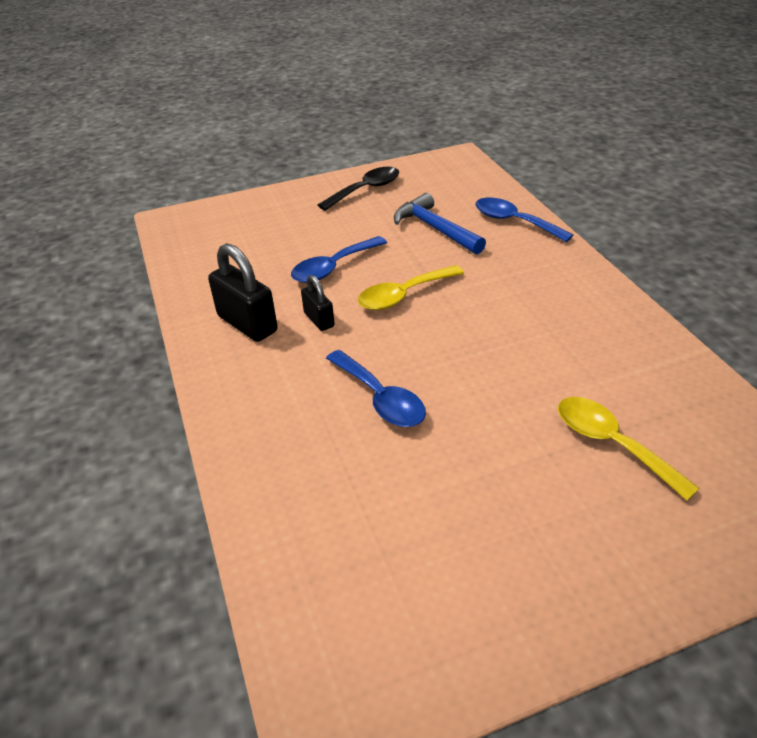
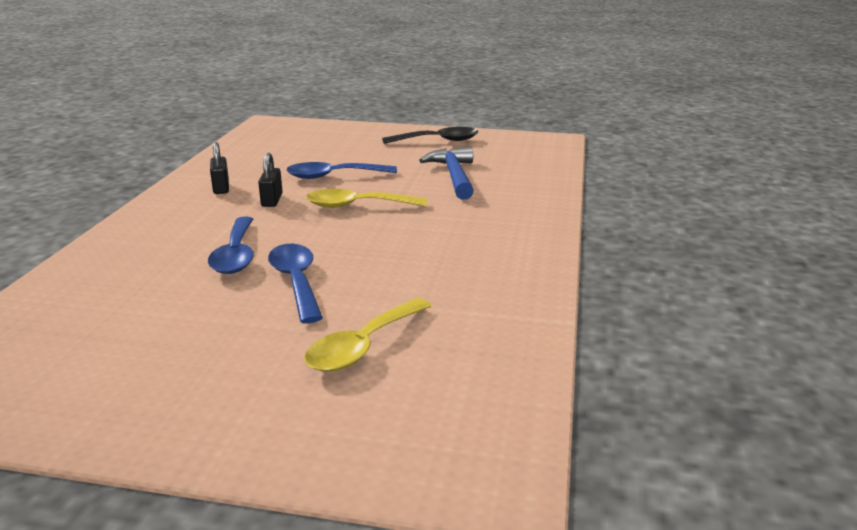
camera: 30 degrees right, 15 degrees down
(247, 324) = (221, 188): black padlock -> black padlock, size x0.57
(514, 221) = (531, 189): blue spoon -> blue spoon (296, 281)
(611, 443) = (363, 346): yellow spoon -> yellow spoon turned 135 degrees counterclockwise

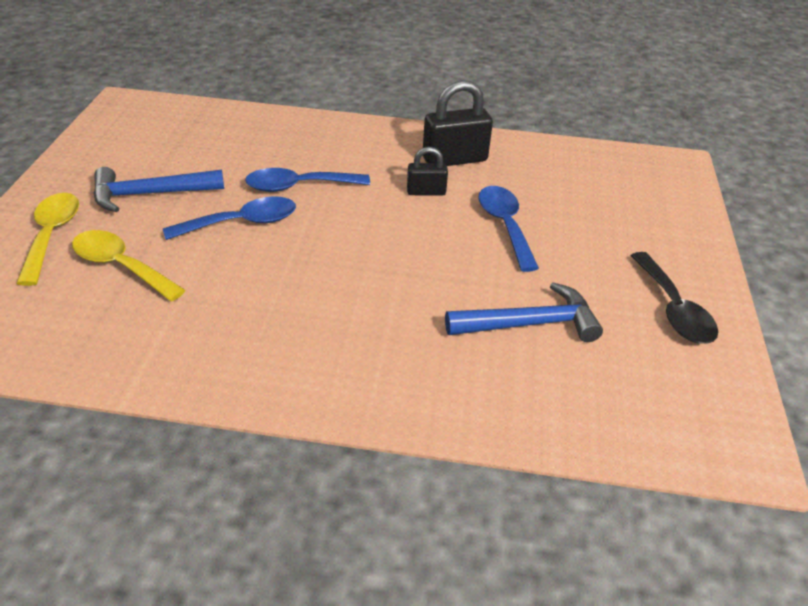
camera: 85 degrees right, 15 degrees up
(212, 343) = (150, 194): none -> blue hammer
(221, 188) = (454, 159): black padlock -> black padlock, size x1.75
(357, 206) = (417, 247): yellow spoon -> yellow spoon (52, 235)

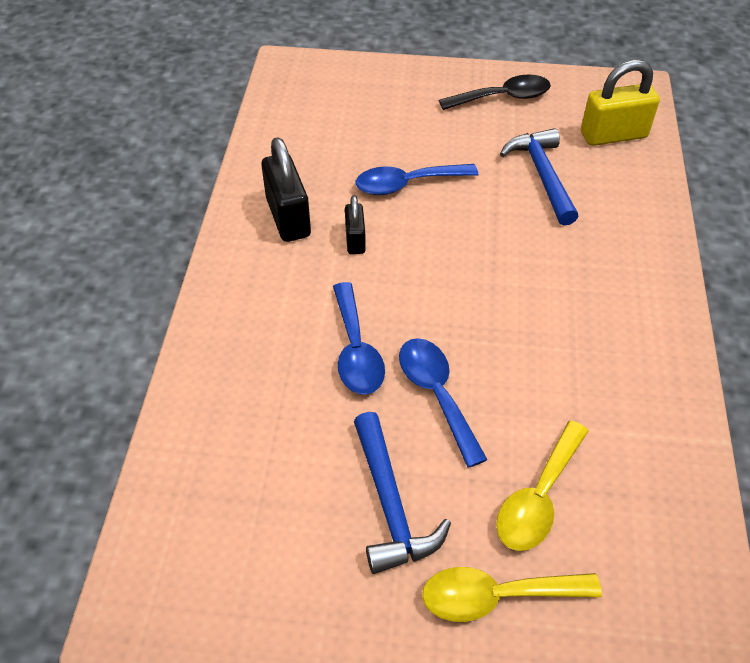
camera: 90 degrees left, 10 degrees up
(622, 404) = (613, 135): none -> yellow padlock

